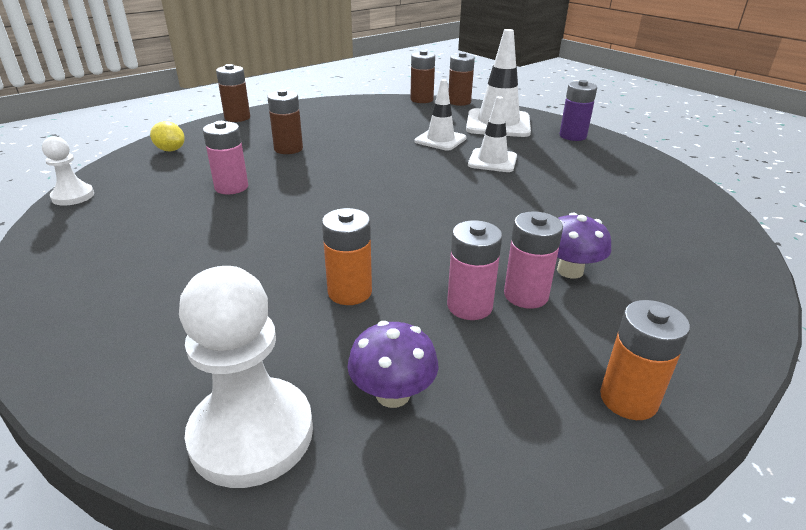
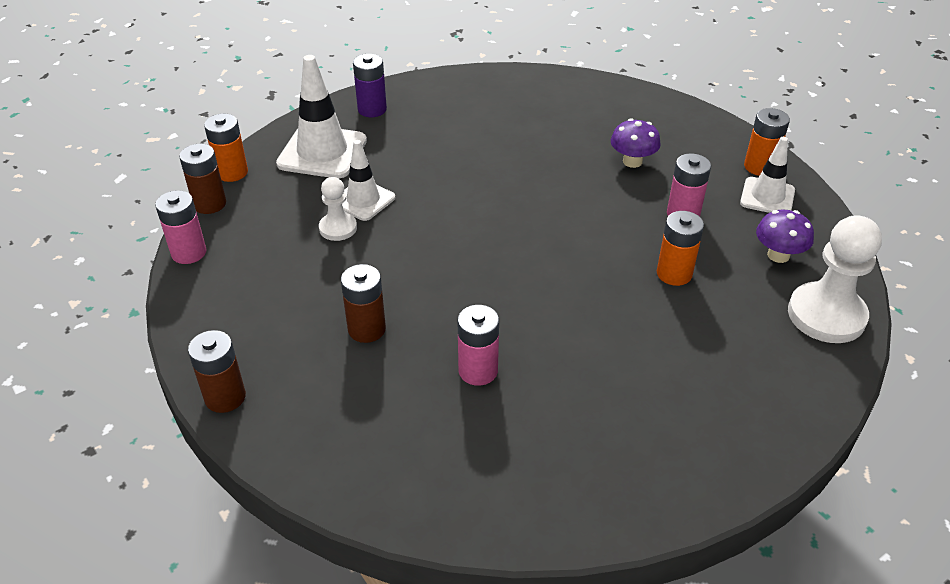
camera: 85 degrees left, 10 degrees up
(73, 196) = (494, 528): white pawn -> white pawn (338, 228)
(170, 150) = (347, 456): yellow lemon -> none
(459, 102) = (232, 172): brown battery -> orange battery
(492, 161) = (429, 170): white traffic cone -> white traffic cone (767, 197)
(526, 295) = (666, 187): pink battery -> pink battery (189, 253)

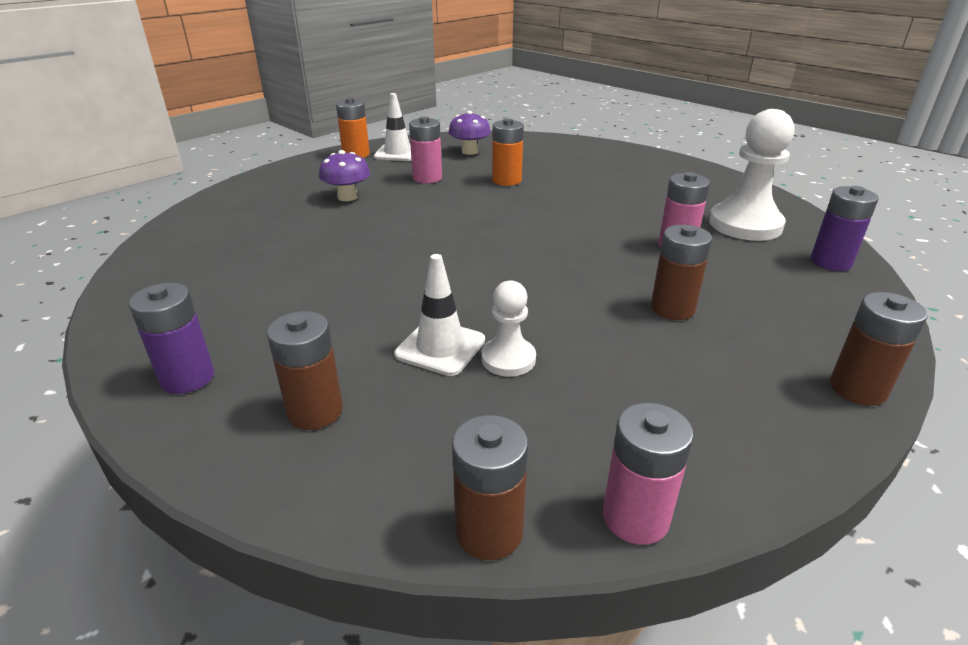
camera: 100 degrees left, 10 degrees down
(232, 172) = (380, 526): orange battery -> none
(322, 152) = (315, 411): white traffic cone -> brown battery
(409, 491) = (830, 262): none -> purple battery
(826, 315) = (527, 142): white pawn -> white pawn (745, 225)

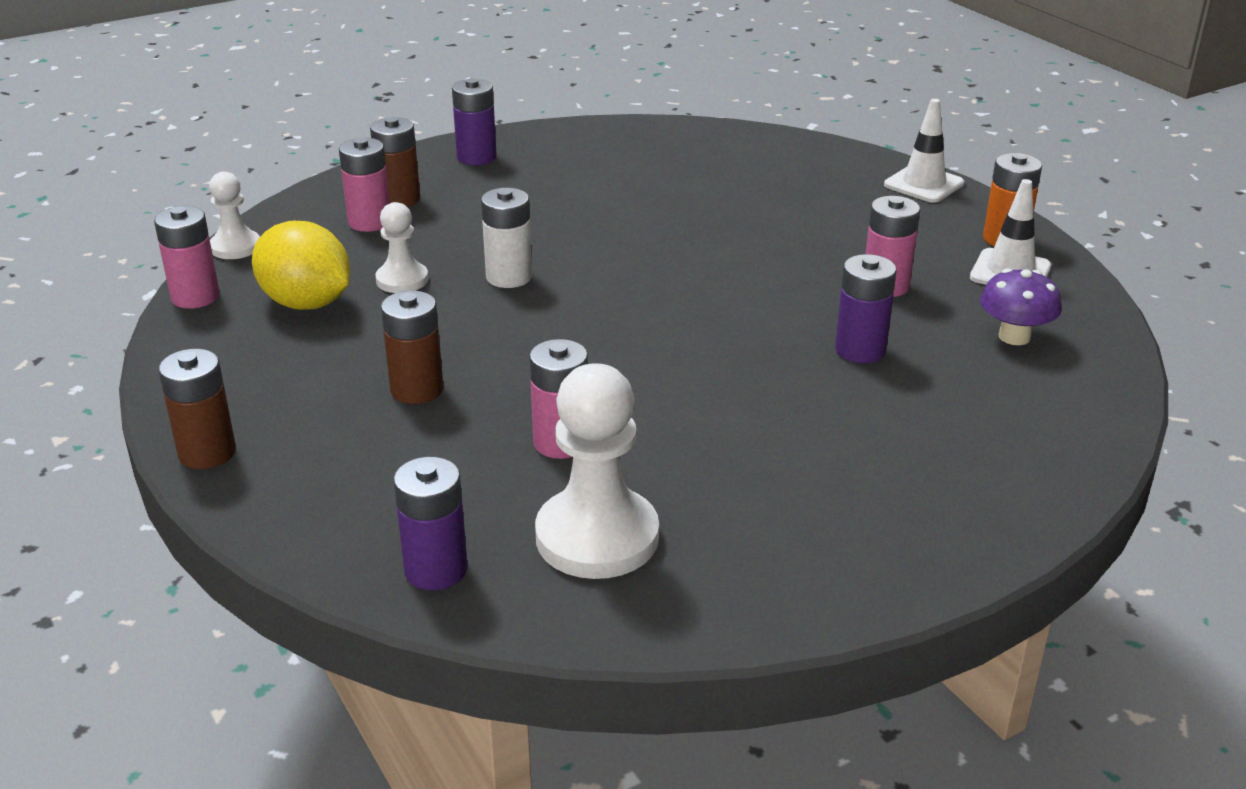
camera: 105 degrees right, 0 degrees up
(347, 197) = (825, 226): purple mushroom -> none
(383, 419) = (369, 222): none -> pink battery
(440, 347) = (443, 252): white traffic cone -> white traffic cone (923, 184)
(474, 302) = (509, 277): none -> white battery
(489, 531) = (235, 247): brown battery -> white pawn
(506, 180) = (860, 350): orange battery -> purple battery
(589, 410) = (306, 303): none -> yellow lemon

